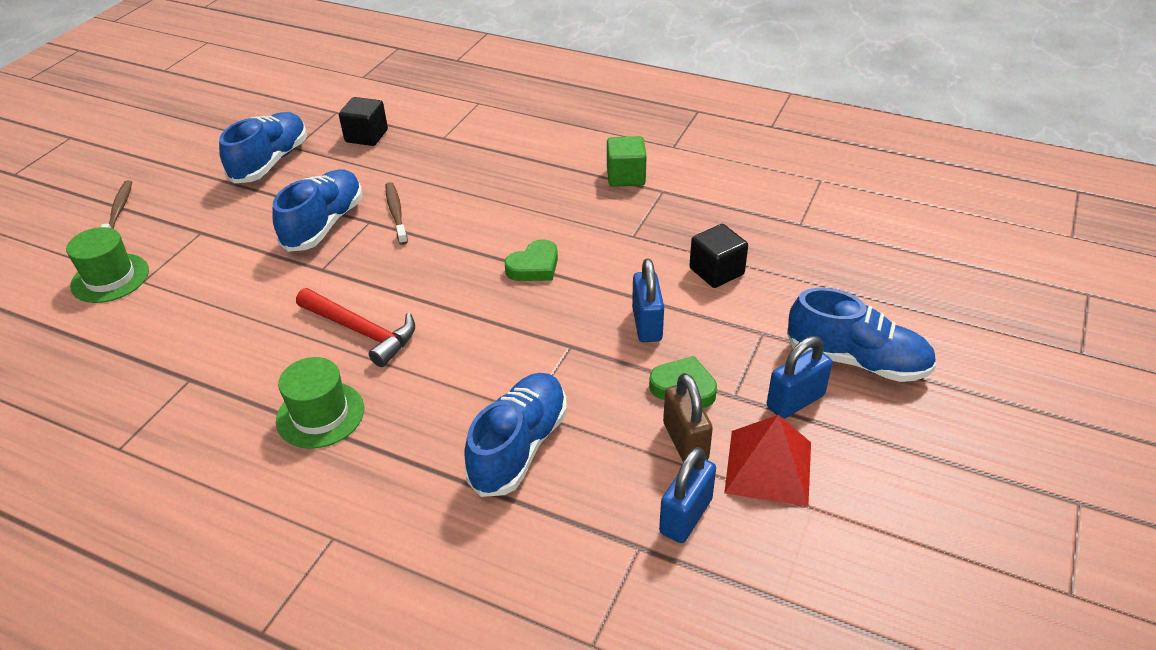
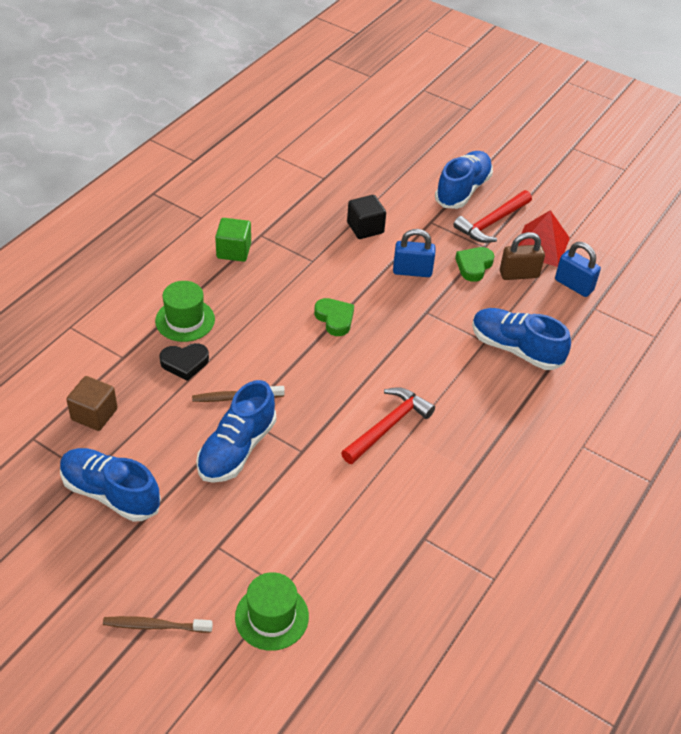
camera: 85 degrees left, 5 degrees up
(320, 414) = (474, 452): green hat -> green hat (185, 320)
(324, 224) = (237, 449): blue shoe -> blue shoe turned 90 degrees counterclockwise
(366, 136) = (94, 414): black cube -> brown cube
(441, 174) = (185, 363): none -> black heart
(795, 401) = (492, 223): blue padlock -> red hammer

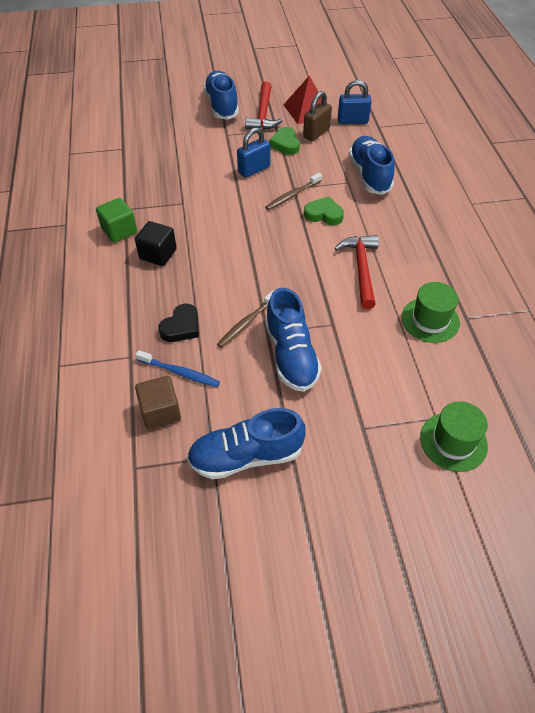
camera: 40 degrees left, 5 degrees up
(141, 396) = (179, 372): none -> blue toothbrush
(155, 626) = (395, 517): brown toothbrush -> brown toothbrush (292, 195)
(185, 320) = (143, 298): green hat -> green hat (430, 320)
(335, 319) = (244, 229): green heart -> green heart (324, 214)
(365, 228) = (191, 162): black cube -> black cube (158, 254)
(515, 349) = (369, 175): blue shoe -> blue shoe turned 90 degrees clockwise

